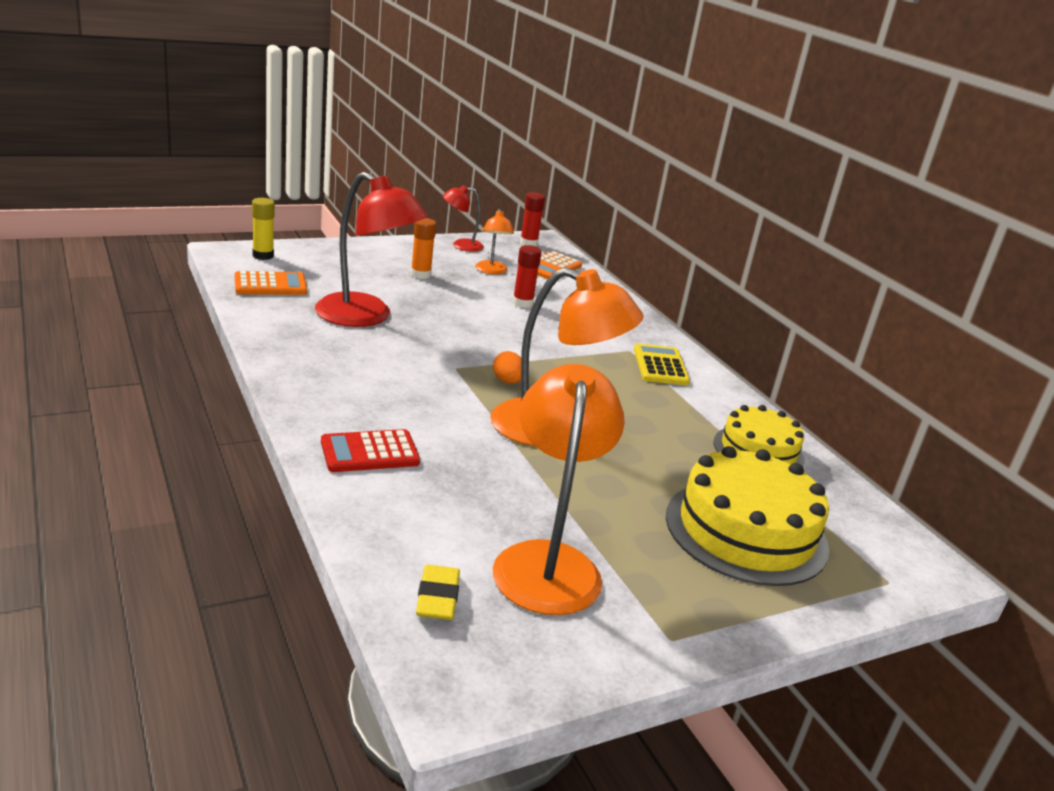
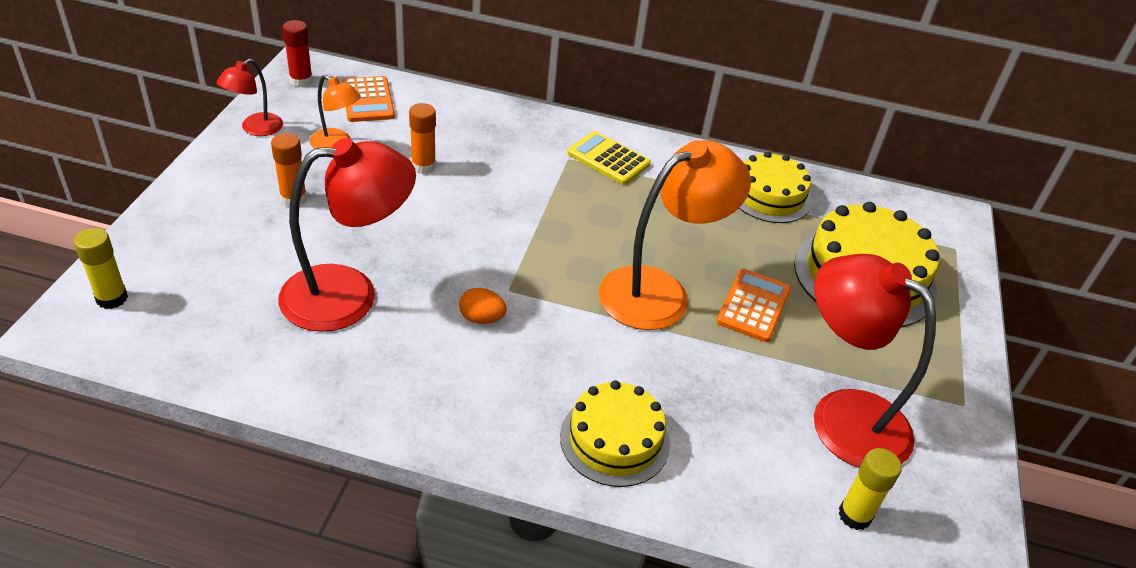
camera: 50 degrees left, 15 degrees up
(270, 285) = (198, 332): orange calculator -> orange calculator (753, 306)
(369, 452) = (614, 439): red calculator -> yellow cake
(438, 598) = (854, 515): yellow eraser -> yellow glue stick
(507, 381) = (561, 270): orange egg -> orange egg (481, 318)
(522, 303) = (423, 166): red glue stick -> orange glue stick
(548, 562) = (843, 416): orange lamp -> red lamp

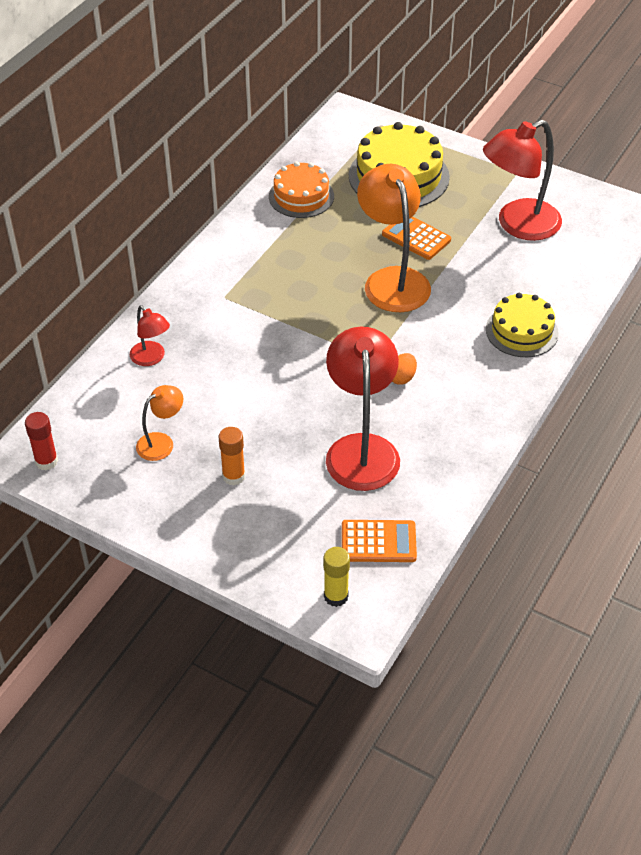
camera: 70 degrees left, 5 degrees up
(255, 129) = (119, 499): red lamp -> red lamp (151, 358)
(368, 100) = (96, 415): orange calculator -> orange calculator (378, 542)
(423, 166) = (210, 388): orange glue stick -> none
(608, 159) = (231, 273): yellow calculator -> none
(769, 195) = (301, 196): yellow cake -> orange cake
(854, 515) = (590, 243): yellow glue stick -> none

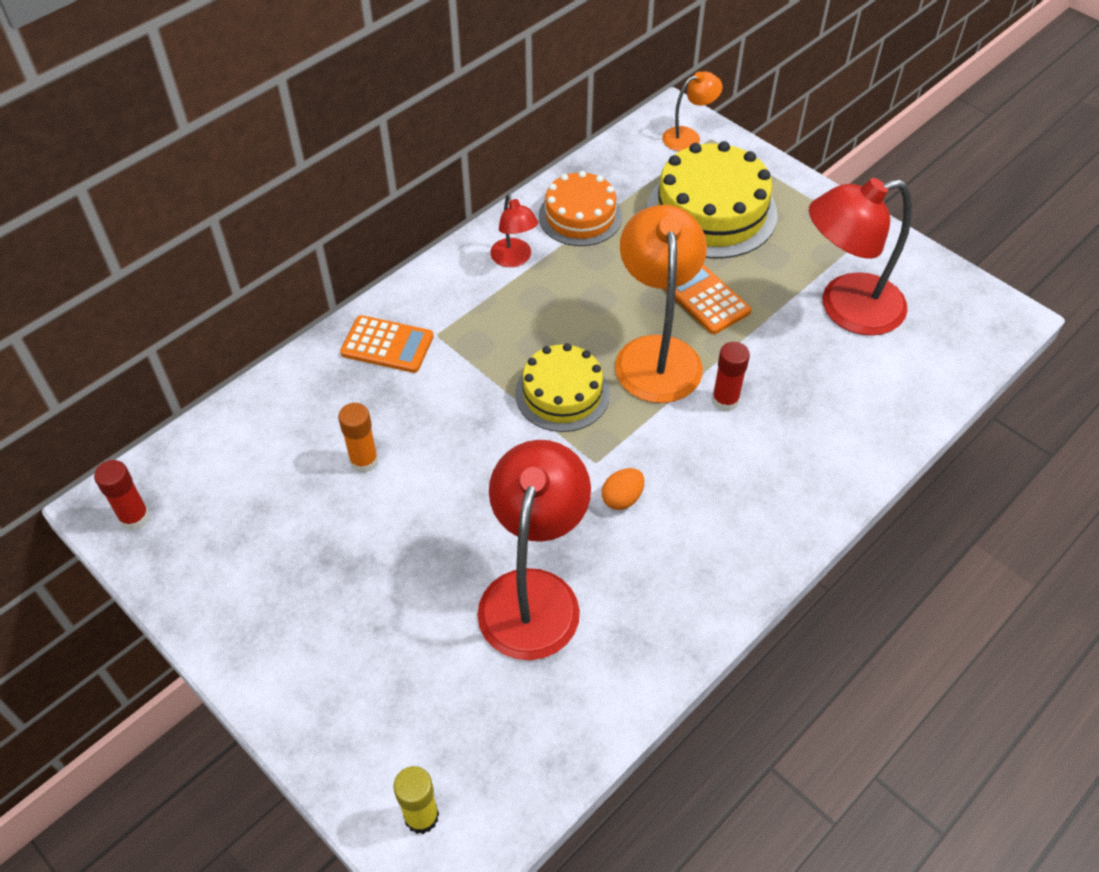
camera: 15 degrees right, 5 degrees up
(151, 358) = (317, 401): red lamp -> red lamp (514, 259)
(161, 442) = (284, 523): orange lamp -> orange lamp (688, 137)
(233, 476) = (354, 595): orange glue stick -> orange glue stick (364, 461)
(378, 542) = (508, 744): orange calculator -> orange calculator (387, 345)
(452, 301) = (725, 401): none -> red glue stick
(521, 331) = (805, 464): yellow cake -> yellow cake (562, 393)

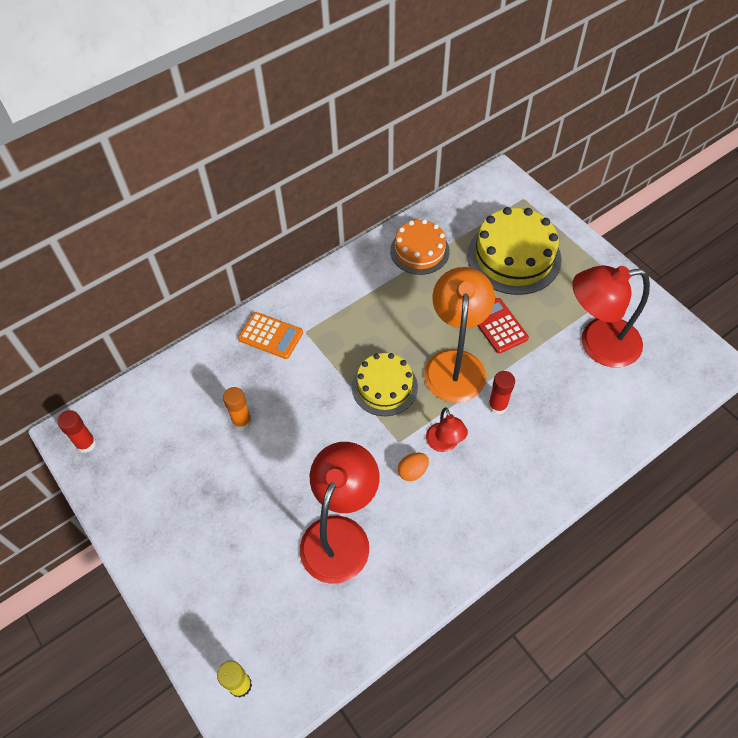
camera: 10 degrees right, 5 degrees up
(514, 259) = (368, 279): red lamp -> red lamp (444, 444)
(688, 137) = (507, 195): orange lamp -> none
(706, 300) = (498, 326): orange calculator -> red calculator

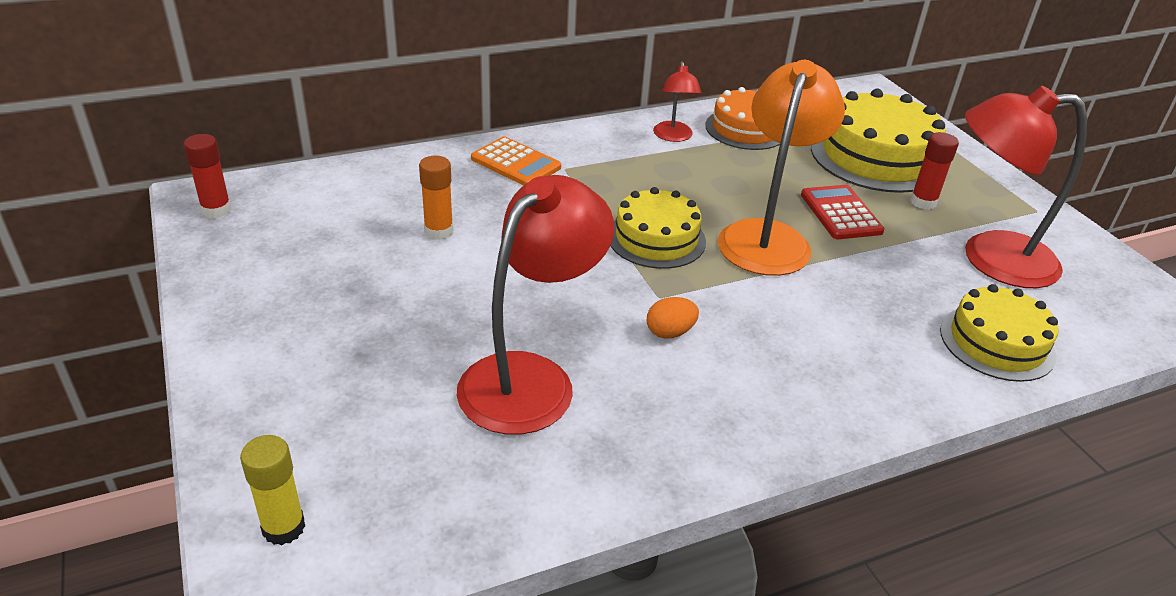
camera: 10 degrees right, 20 degrees down
(444, 444) = (728, 313): red lamp -> red lamp (673, 137)
(497, 406) = (822, 290): red glue stick -> red glue stick (923, 202)
(607, 422) = (997, 342): none -> yellow cake

